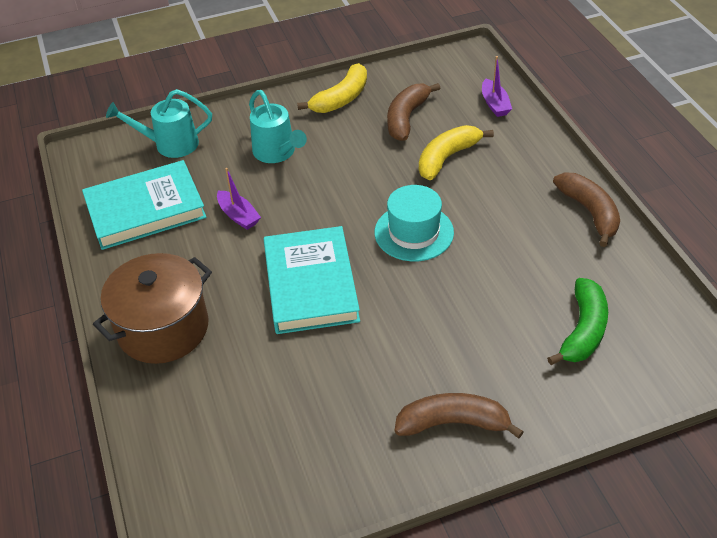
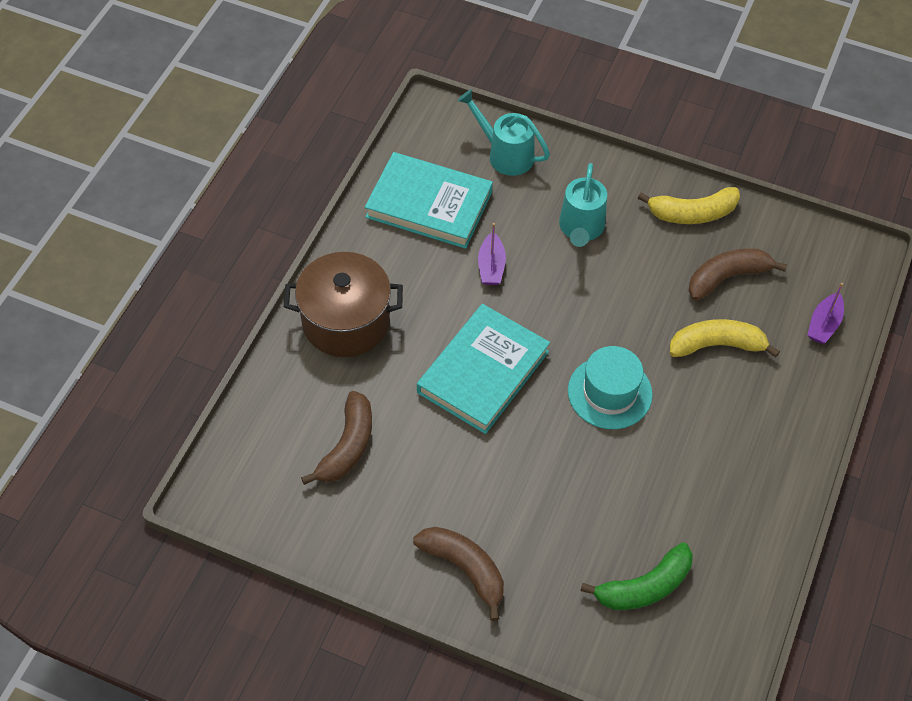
camera: 40 degrees right, 10 degrees up
(589, 212) = (778, 495): brown banana -> brown banana (348, 446)

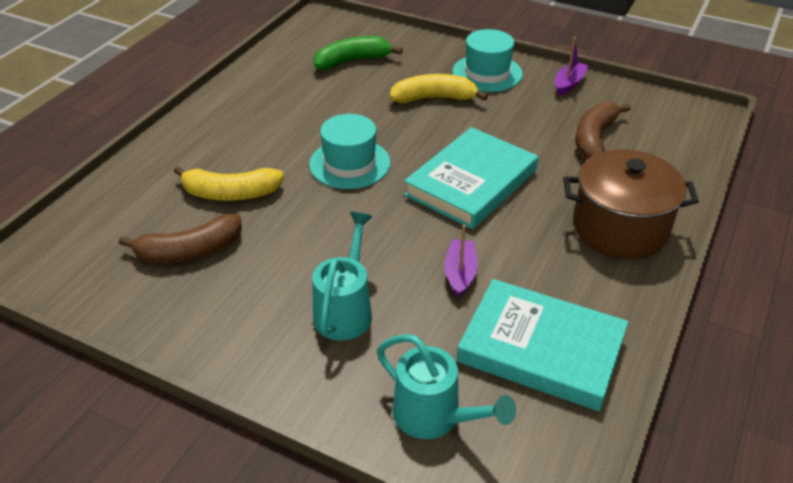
camera: 175 degrees left, 15 degrees down
(465, 569) = (487, 73): brown banana -> turquoise hat
(692, 213) = (197, 322): yellow banana -> yellow banana (434, 98)
(824, 324) = (110, 205): purple boat -> purple boat (569, 84)

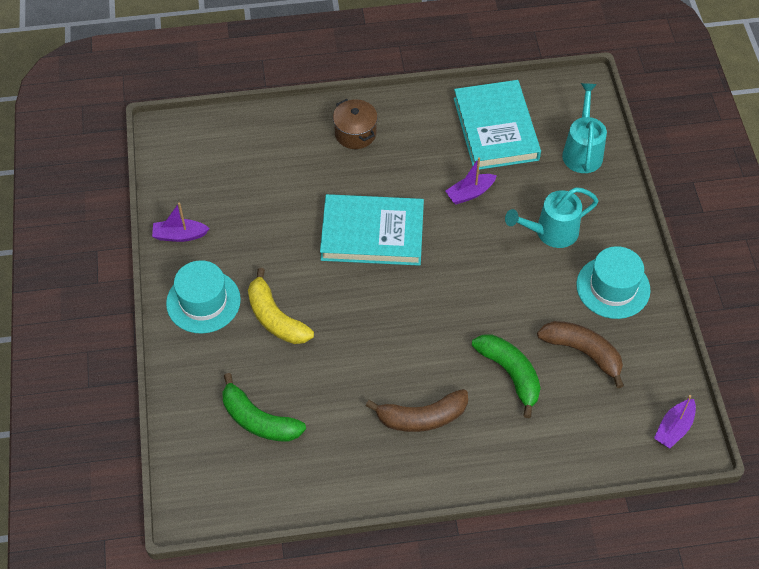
camera: 125 degrees left, 15 degrees up
(44, 266) = (674, 428): none -> purple boat
(230, 193) = (510, 374): yellow banana -> green banana
(350, 164) = (412, 321): turquoise hat -> turquoise hat (613, 287)
(594, 138) = (255, 186): brown banana -> brown banana (422, 417)
(620, 228) = (355, 133): brown pot -> brown pot, size x0.58

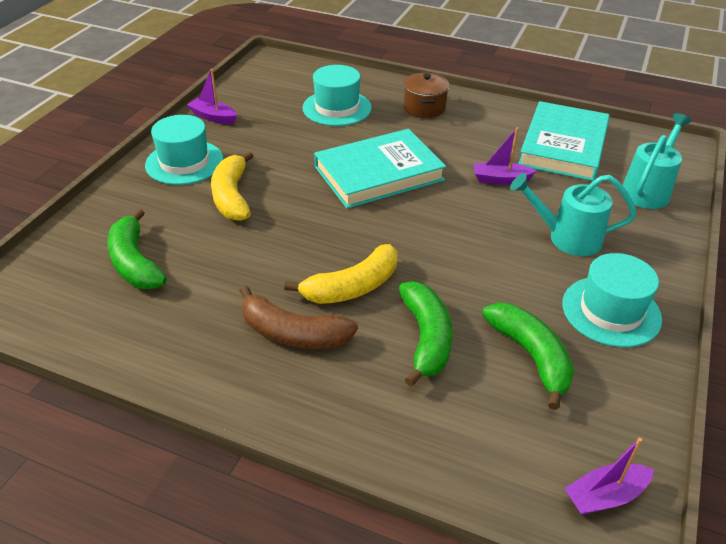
camera: 30 degrees right, 15 degrees down
(280, 170) = (337, 108): none -> turquoise hat
(372, 234) = (379, 173): turquoise book -> turquoise book turned 60 degrees counterclockwise
(433, 357) = (352, 287): none -> yellow banana
(583, 352) = (531, 356): brown banana -> green banana

